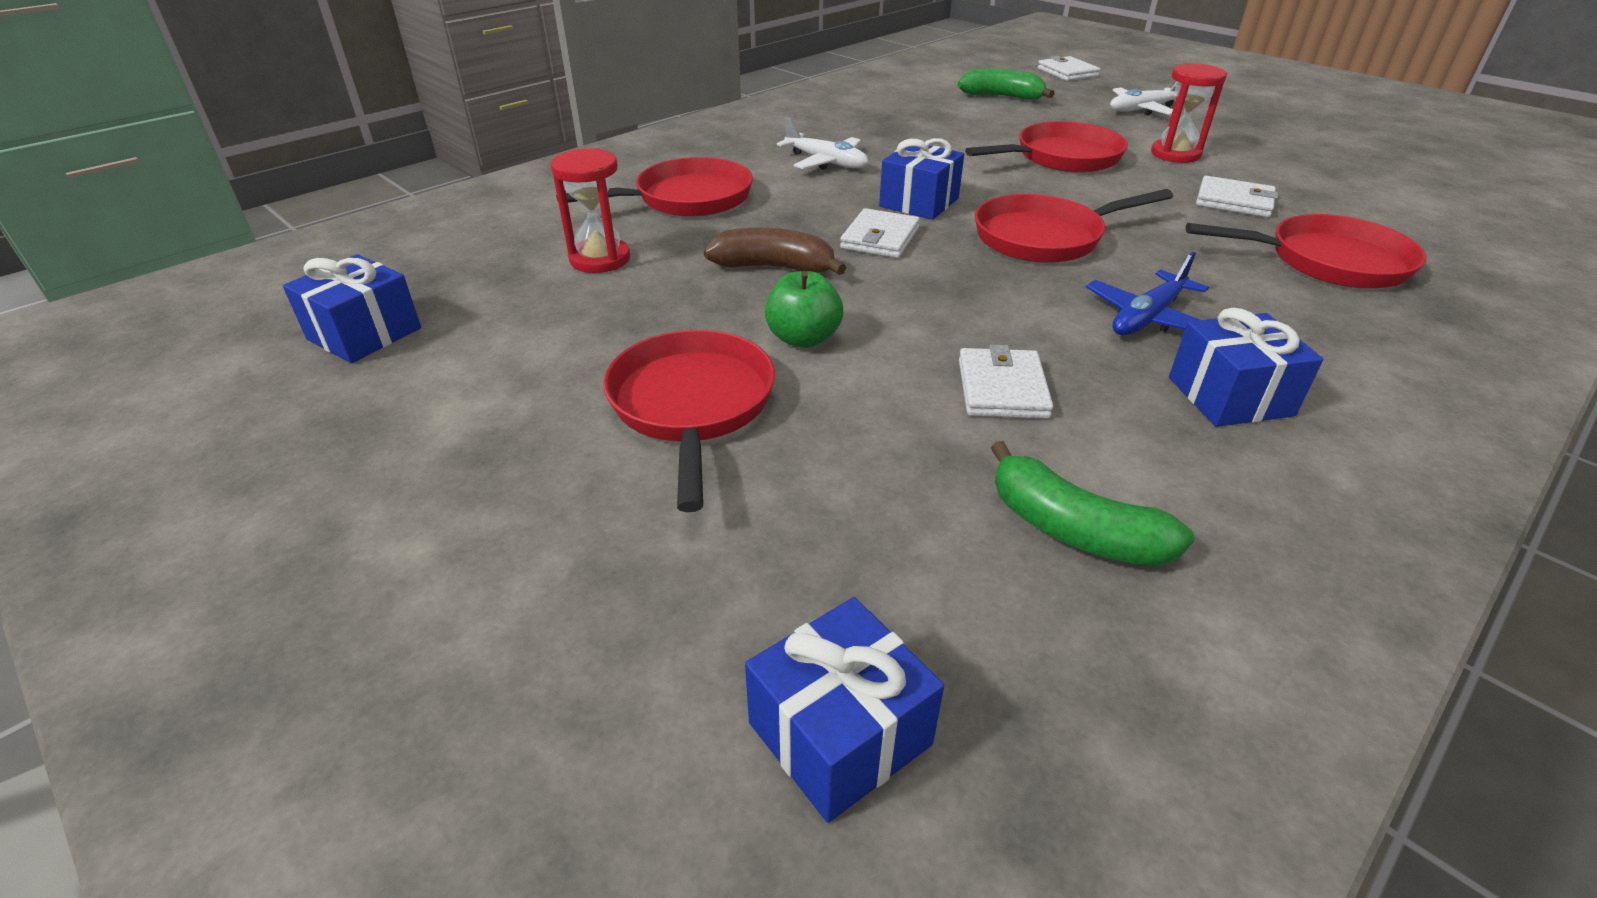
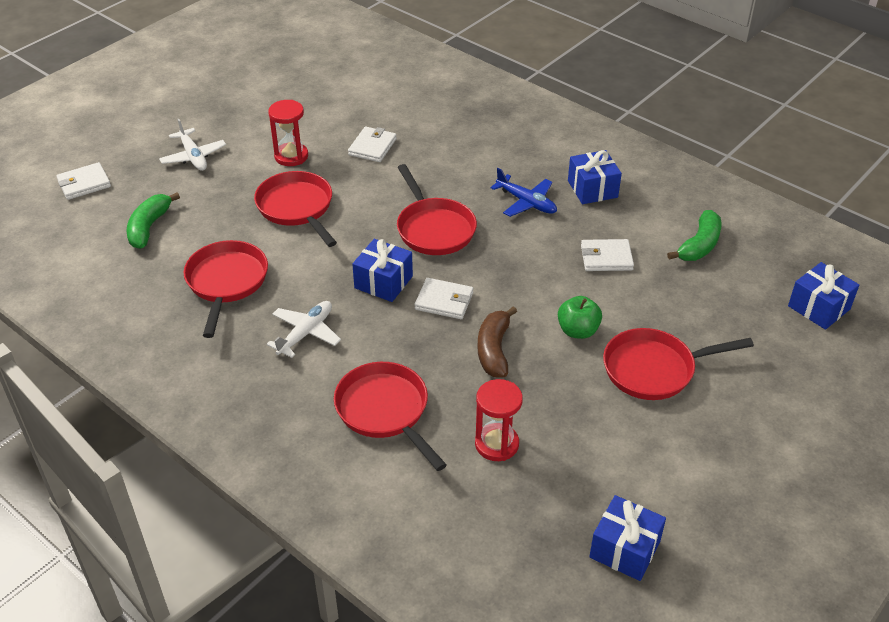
camera: 95 degrees left, 5 degrees up
(1328, 262) = (451, 131): red pan -> red pan (226, 282)

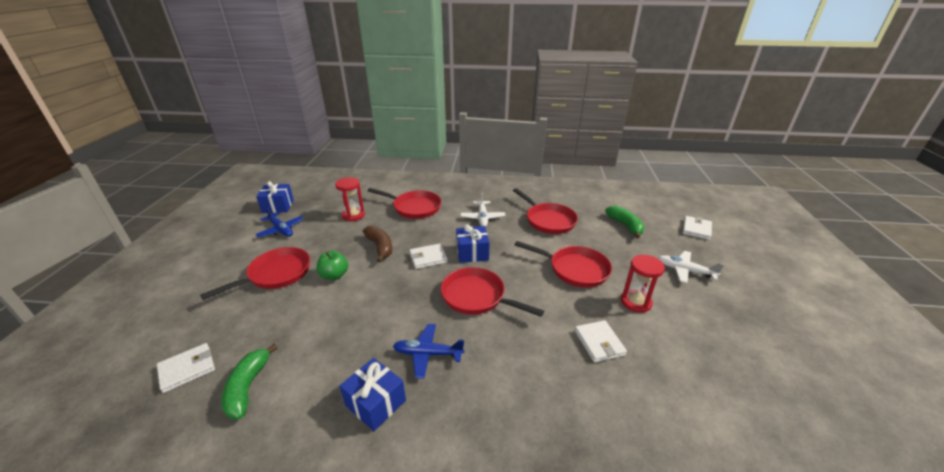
camera: 145 degrees right, 10 degrees down
(606, 258) = (333, 334): white wallet -> white wallet (187, 369)
(631, 468) = (281, 230): none -> blue plane
(819, 307) = (129, 373): blue gift -> none

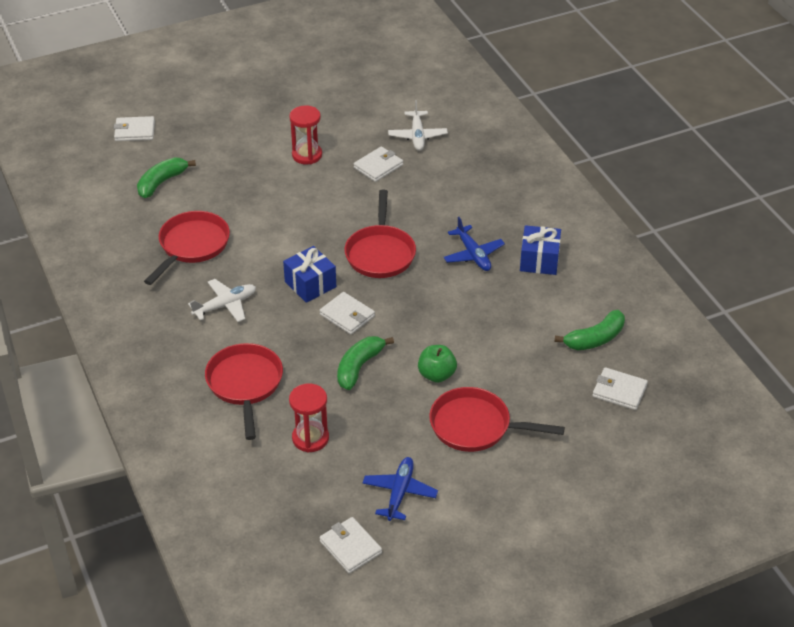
camera: 120 degrees left, 10 degrees up
(278, 206) = (350, 547): blue gift -> white wallet
(380, 247) = (359, 367): brown banana -> green banana
(575, 269) = (283, 201): red pan -> none
(684, 270) = (230, 132): white plane -> white plane (417, 136)

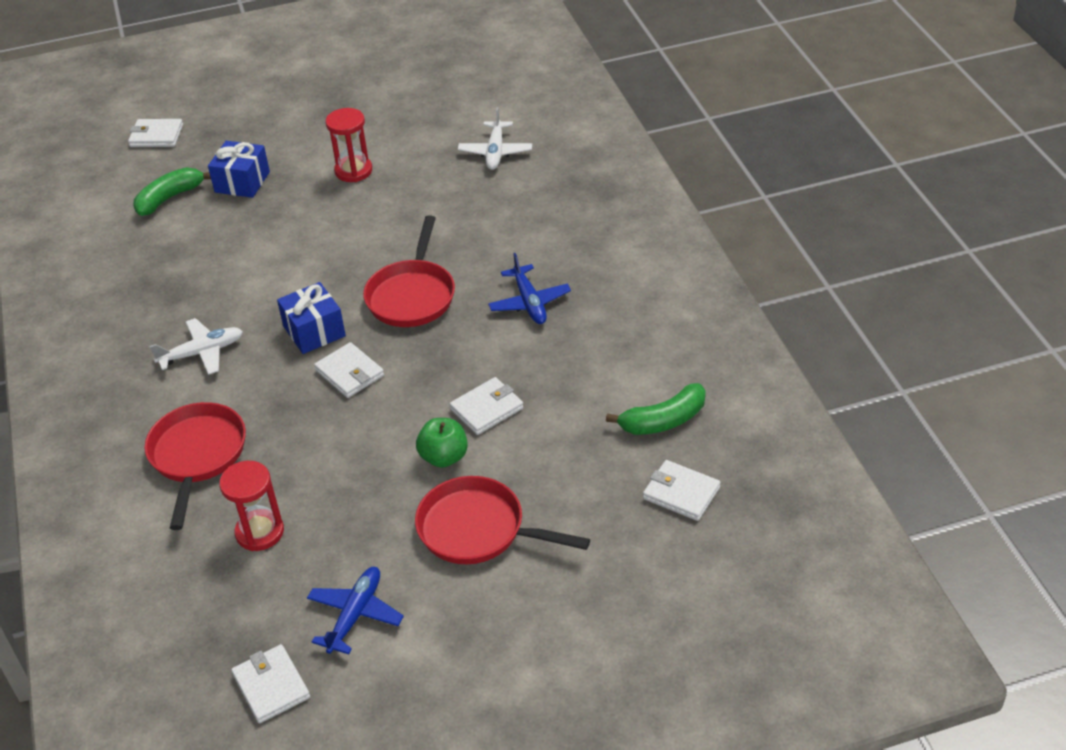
camera: 10 degrees right, 0 degrees up
(192, 246) = (183, 276): red pan -> none
(359, 367) = (347, 441): green banana -> none
(378, 166) = (437, 187): white wallet -> white wallet (487, 409)
(539, 260) = (613, 314): blue gift -> blue gift (242, 182)

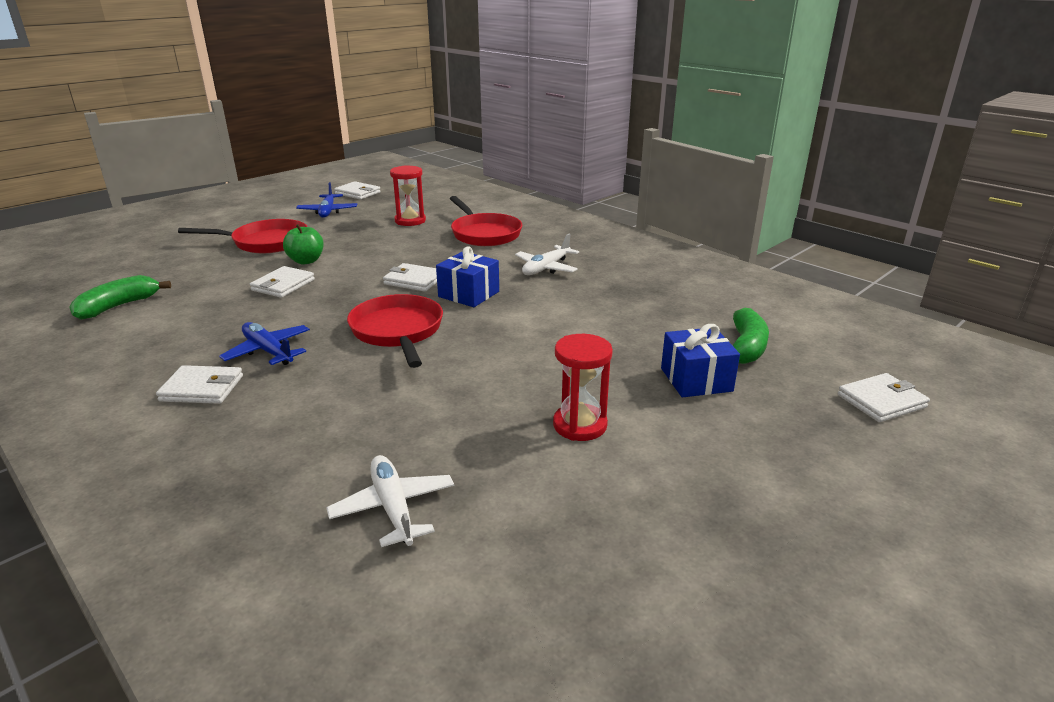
camera: 150 degrees right, 15 degrees down
(681, 493) = (108, 278): white wallet -> white wallet (202, 388)

